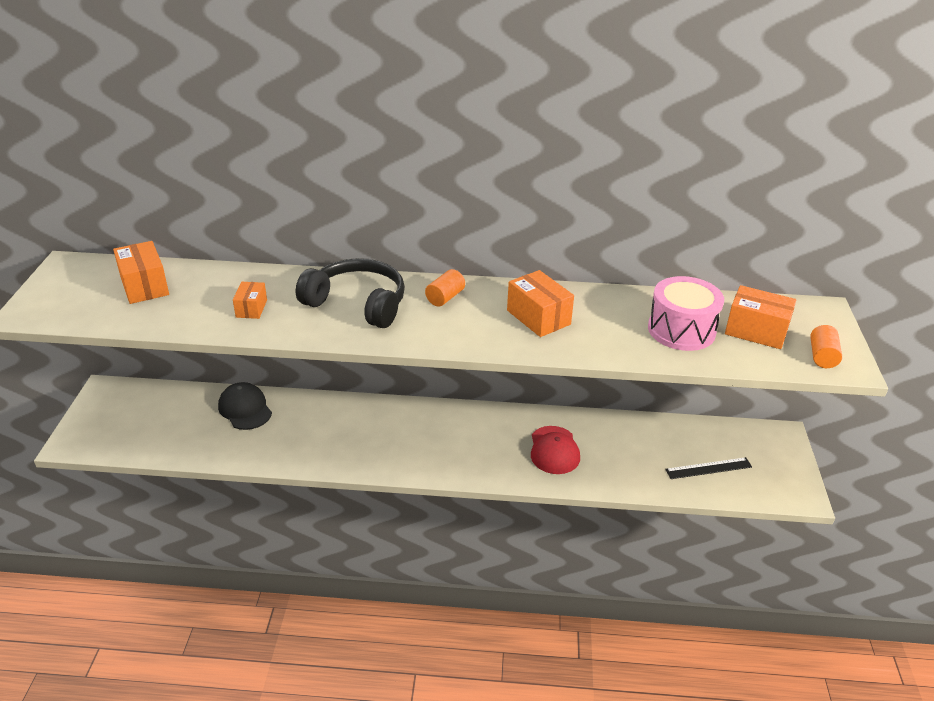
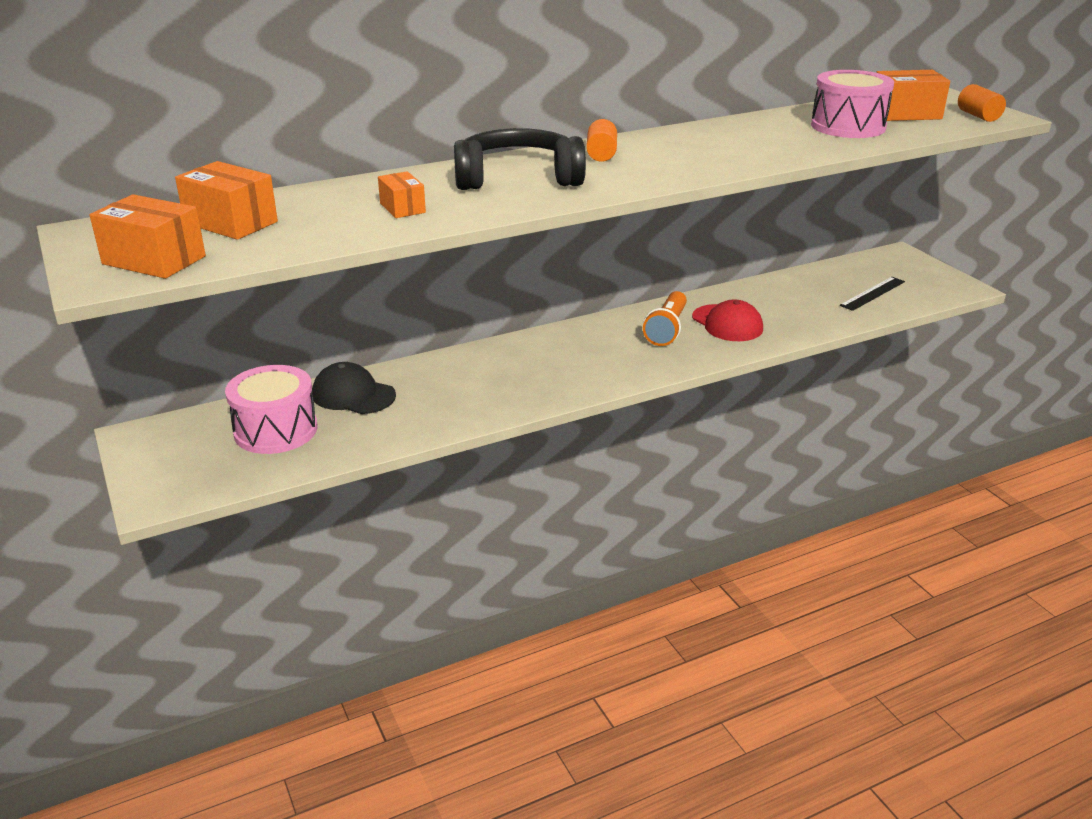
camera: 30 degrees left, 5 degrees down
(177, 419) = (276, 430): none -> pink drum
(502, 437) = (666, 329): none -> orange flashlight
(538, 317) = (713, 146): orange box -> orange box (154, 260)

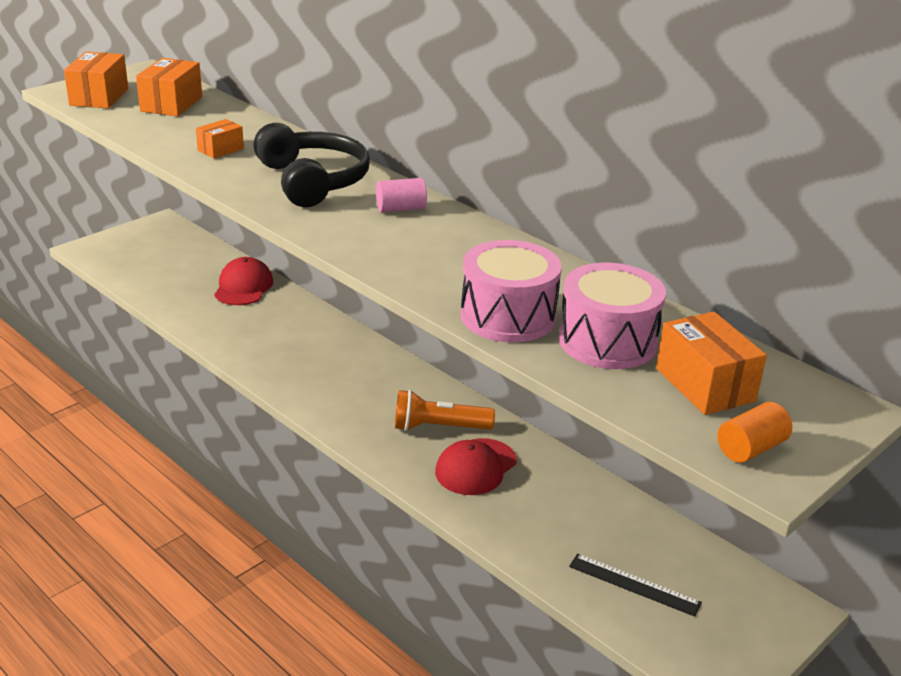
camera: 70 degrees right, 0 degrees up
(276, 430) = (182, 268): pink drum -> pink drum (508, 316)
(353, 395) = (243, 287): black cap -> red cap
(601, 154) = (401, 209): orange cylinder -> pink cylinder

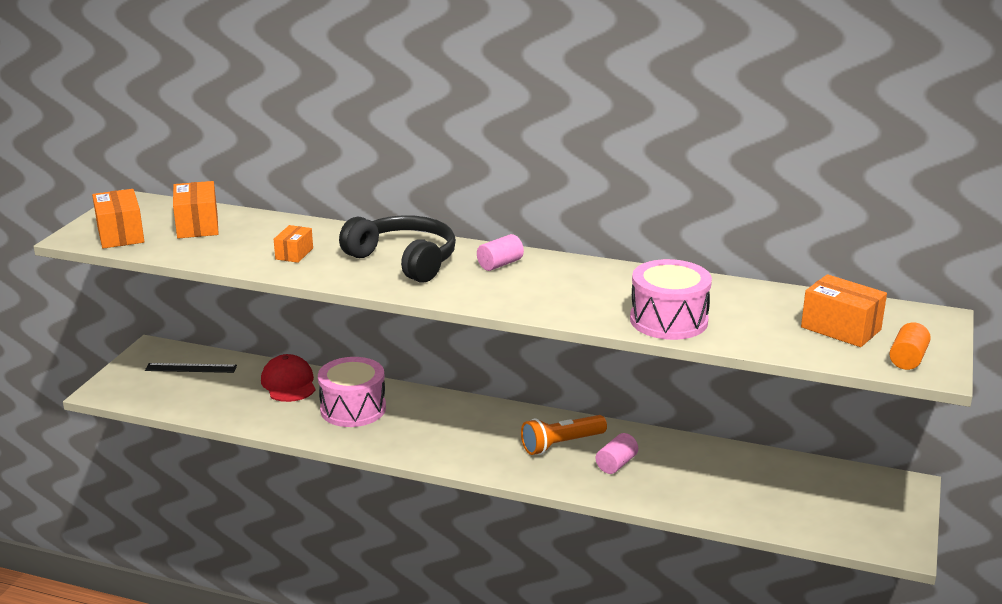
camera: 25 degrees left, 5 degrees down
(476, 467) = (616, 464): red cap -> pink cylinder
(607, 341) = (751, 318): pink drum -> pink drum (353, 409)
(634, 584) = (796, 506): black ruler -> black ruler (191, 368)

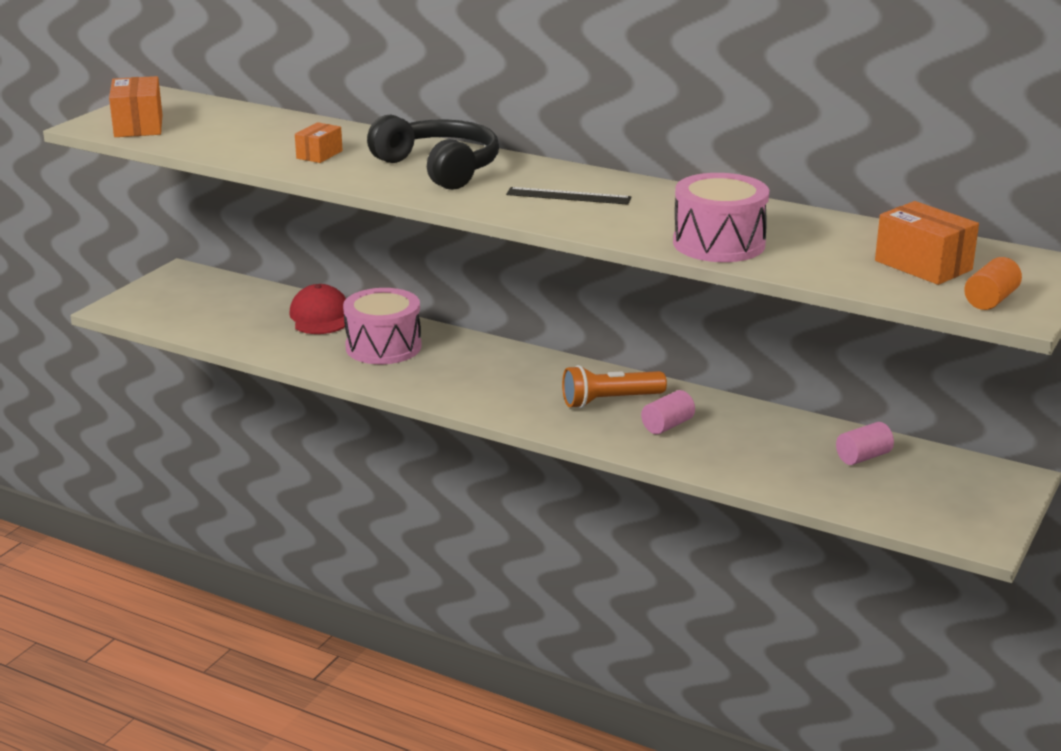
camera: 10 degrees right, 0 degrees up
(191, 368) = (217, 294): black ruler -> black ruler (568, 196)
(197, 225) = (224, 122): orange box -> none
(500, 264) = (547, 178): pink cylinder -> pink cylinder (863, 457)

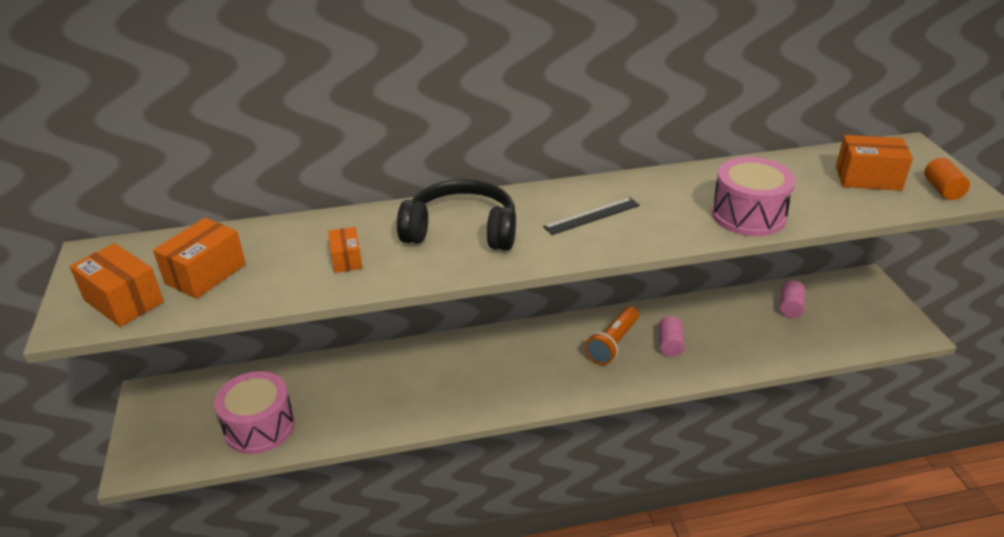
camera: 40 degrees left, 10 degrees up
(212, 130) = (205, 274): none -> orange box
(320, 316) = (325, 378): red cap -> none
(383, 347) = (410, 381): pink drum -> pink drum (259, 427)

